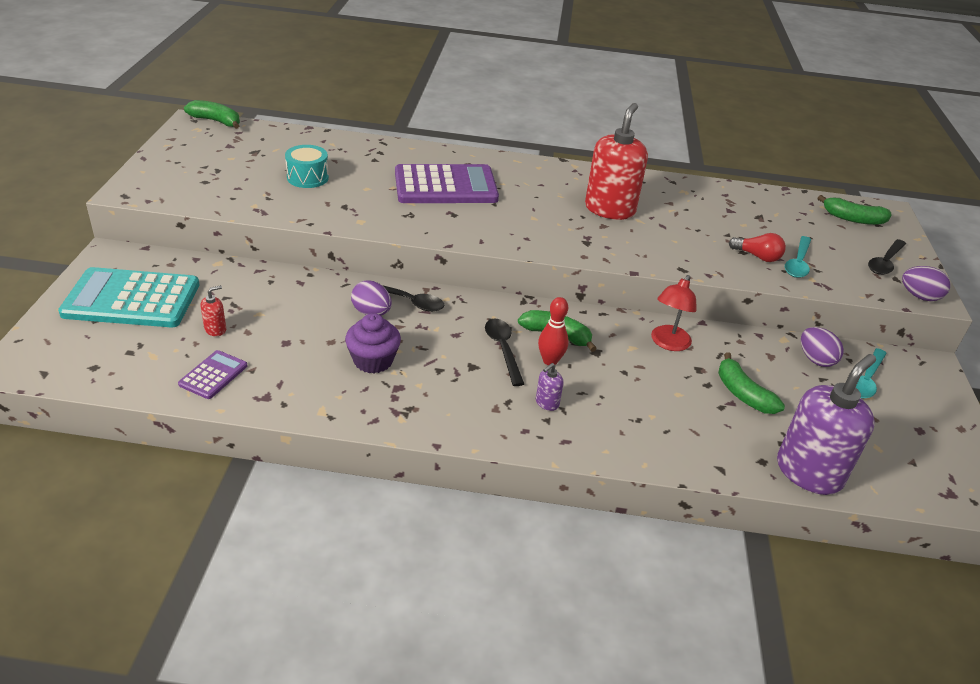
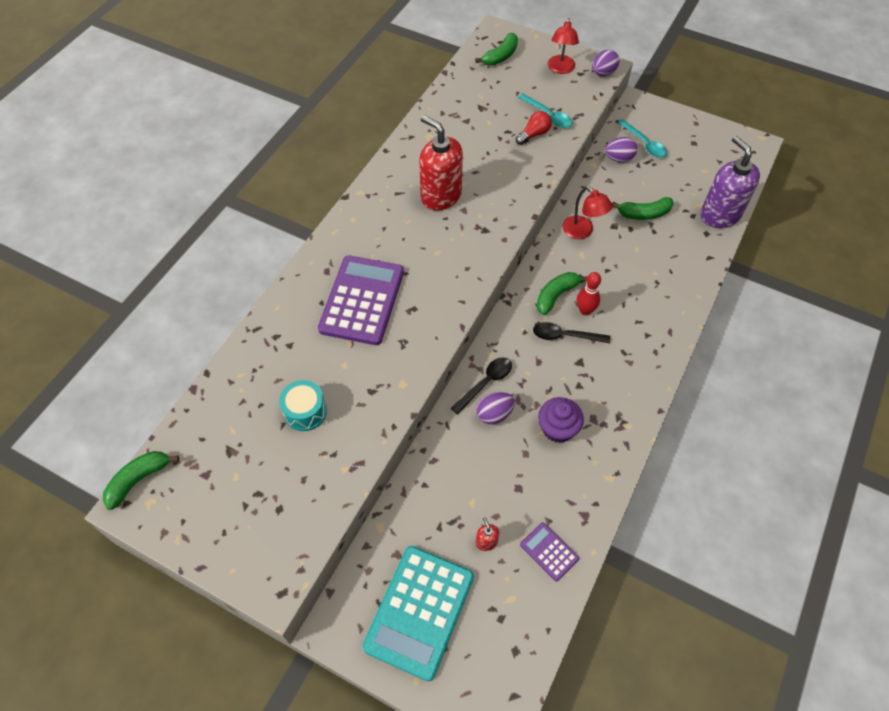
camera: 65 degrees left, 20 degrees up
(547, 403) = (630, 329): purple soap dispenser -> none
(885, 262) = (560, 69): black spoon -> red lamp

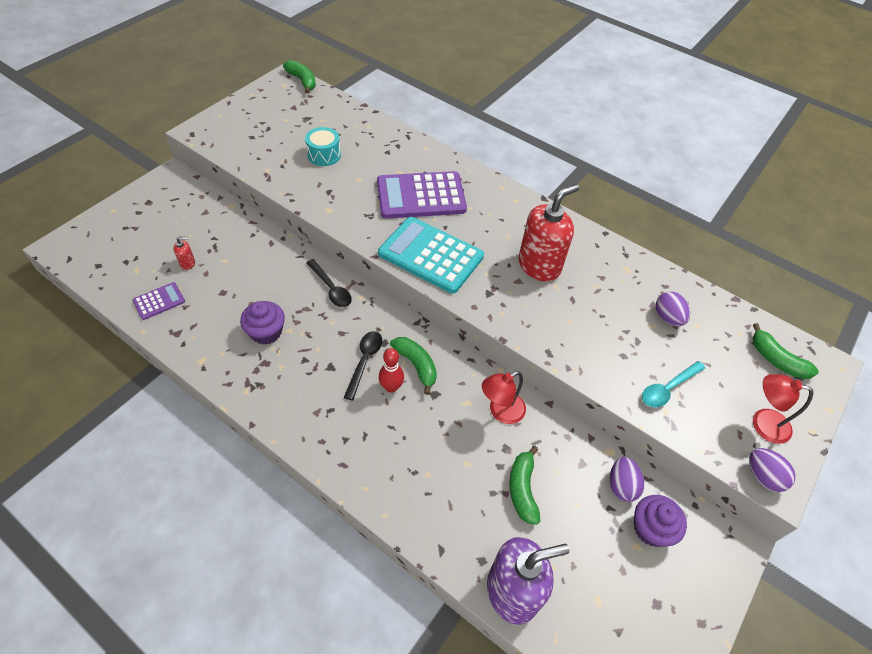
camera: 95 degrees right, 5 degrees down
(362, 300) = (421, 196): purple calculator -> purple calculator turned 150 degrees clockwise
(419, 611) = (157, 218): turquoise calculator -> turquoise calculator (431, 255)
(494, 414) = (298, 289): purple egg -> purple egg (667, 318)
(534, 134) = (633, 366): red light bulb -> none
(644, 144) = (651, 528): turquoise spoon -> purple cupcake

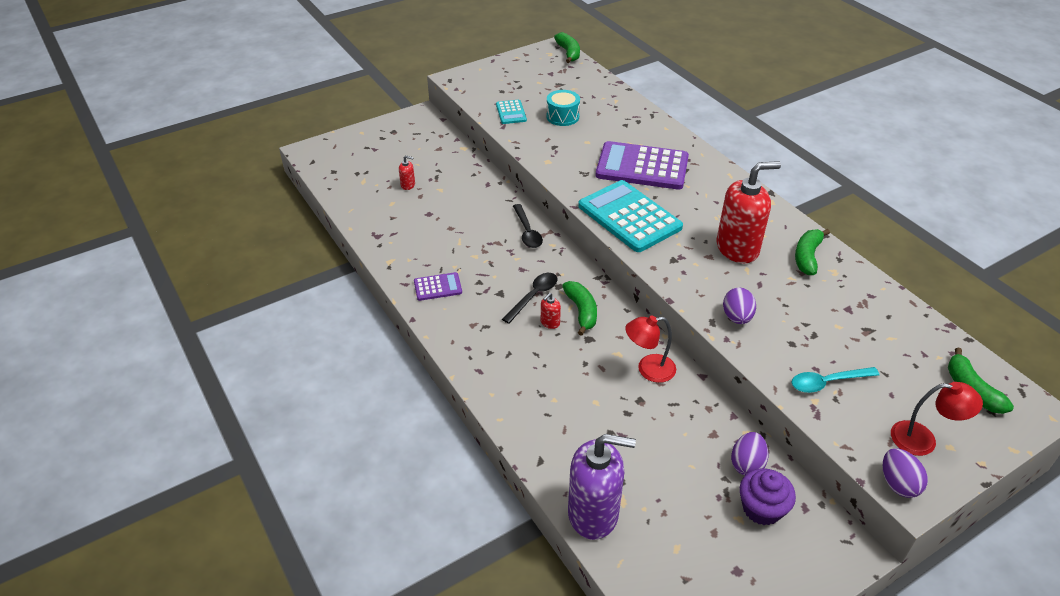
camera: 25 degrees right, 10 degrees down
(159, 301) = (372, 208): purple calculator -> purple calculator (438, 287)
(266, 332) = (454, 253): purple cupcake -> none
(270, 160) = (511, 112): none -> turquoise calculator
(391, 387) = (550, 323): red bowling pin -> red soap dispenser
(522, 489) = (641, 437): green banana -> green banana (807, 257)
(667, 318) = (859, 323): purple egg -> purple egg (737, 317)
(762, 423) = (923, 439): red lamp -> red lamp turned 150 degrees clockwise

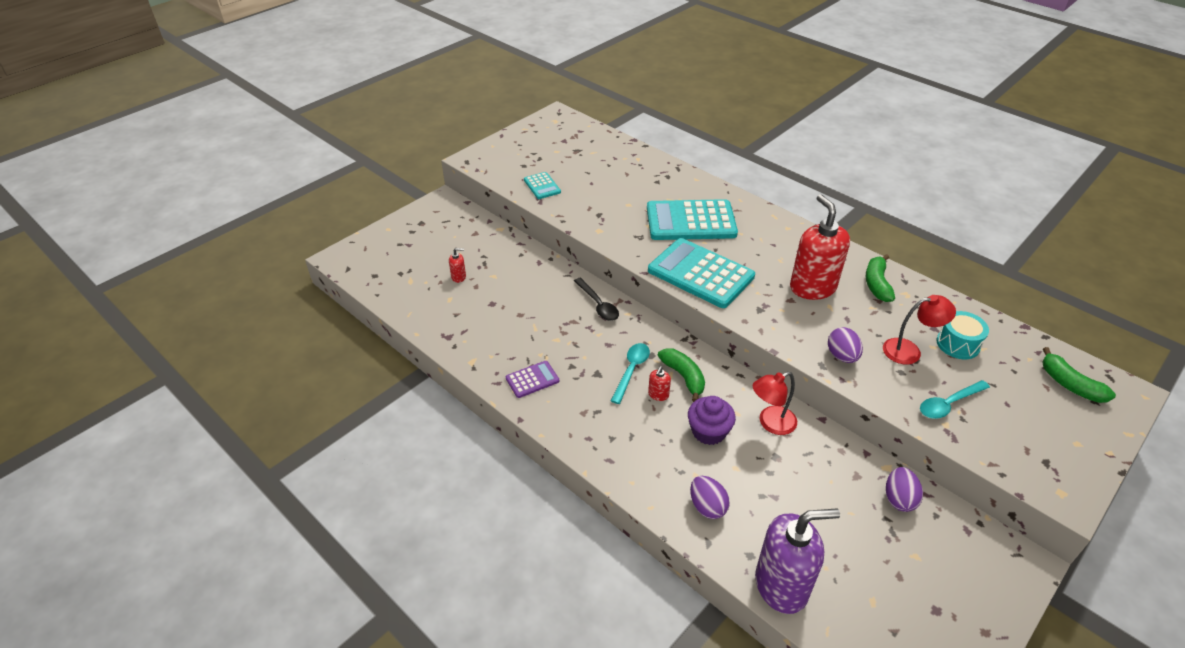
camera: 15 degrees left, 0 degrees up
(534, 296) = (631, 370): black spoon -> turquoise spoon
(562, 116) = (594, 182): turquoise drum -> turquoise drum (958, 344)
(568, 53) = (572, 117): green banana -> none
(642, 167) = (691, 221): purple calculator -> turquoise calculator
(737, 248) = (812, 287): red soap dispenser -> red soap dispenser turned 75 degrees counterclockwise
(762, 508) = (931, 540): purple cupcake -> purple cupcake (708, 431)
(898, 484) = (1052, 490): purple egg -> purple egg (707, 507)
(923, 439) = (1052, 442): red lamp -> red lamp (909, 351)

